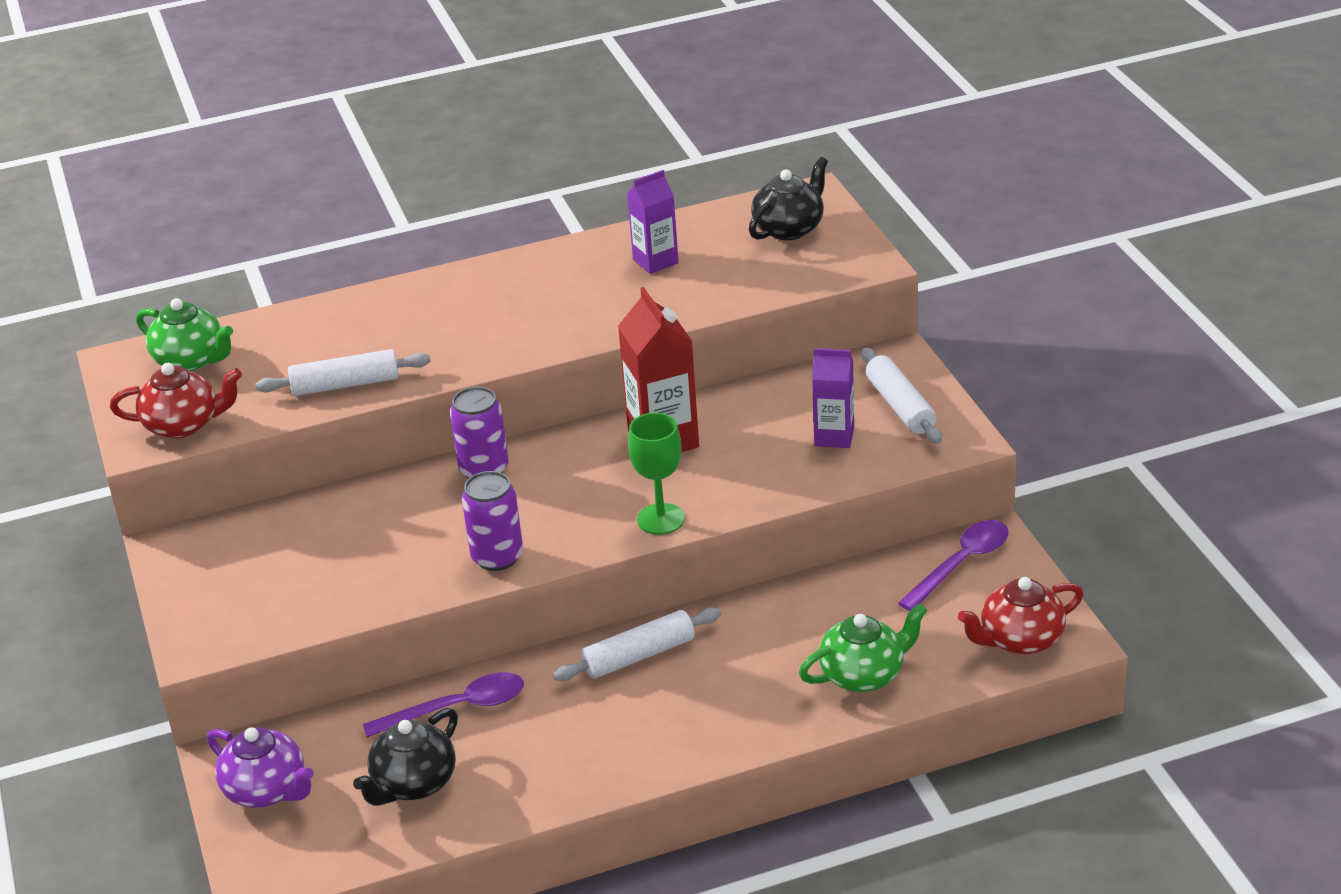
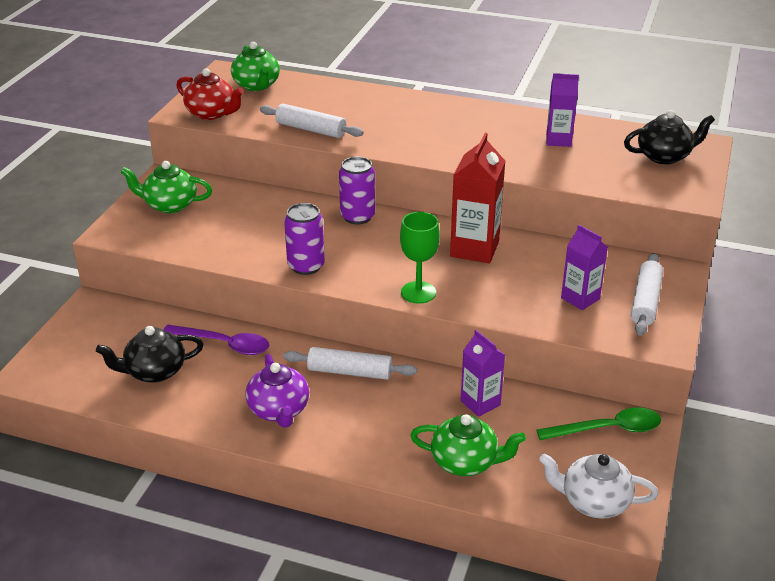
camera: 35 degrees right, 0 degrees up
(225, 575) = (170, 205): none -> green teapot
(267, 790) = (88, 332): purple teapot -> purple teapot (279, 410)
(812, 609) = (480, 403): none -> purple carton
(961, 564) = (607, 429): purple spoon -> green spoon
(1020, 639) = (593, 502): red teapot -> white teapot

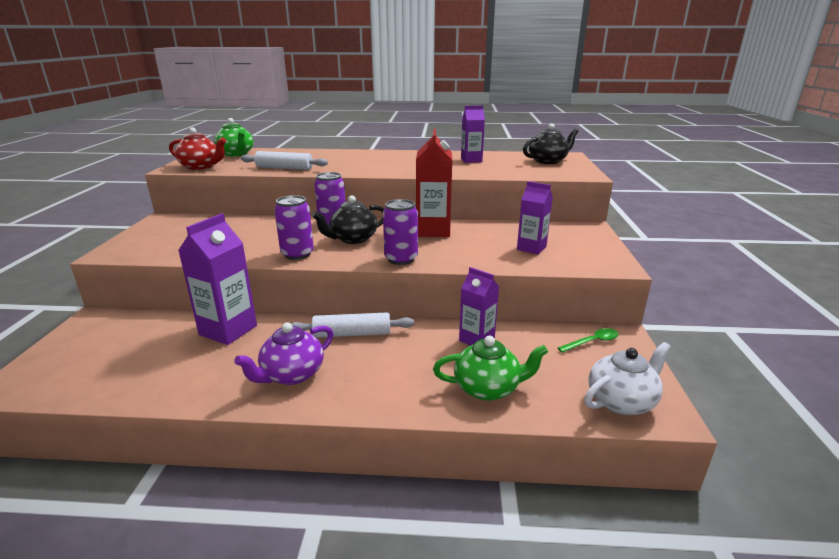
camera: 15 degrees left, 10 degrees down
(154, 372) = (157, 361): black teapot -> black teapot (353, 239)
(170, 205) = (168, 232): green teapot -> none
(224, 344) = (228, 330): purple spoon -> purple carton
(279, 410) = (292, 374): purple teapot -> purple teapot turned 75 degrees clockwise
(418, 292) = (401, 259): green goblet -> purple can
(593, 502) = (621, 401): white teapot -> white teapot turned 150 degrees clockwise
(607, 429) = (592, 342): green spoon -> green spoon, size x0.63
(645, 301) = (580, 244): white rolling pin -> none

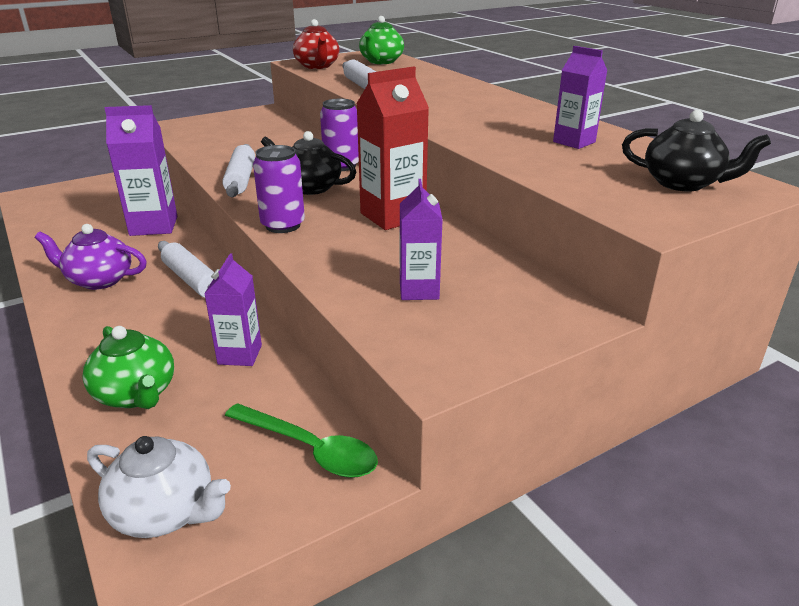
camera: 55 degrees right, 5 degrees up
(297, 254) = (241, 179): purple can -> white rolling pin
(592, 342) = (309, 449): green spoon -> green spoon, size x1.58

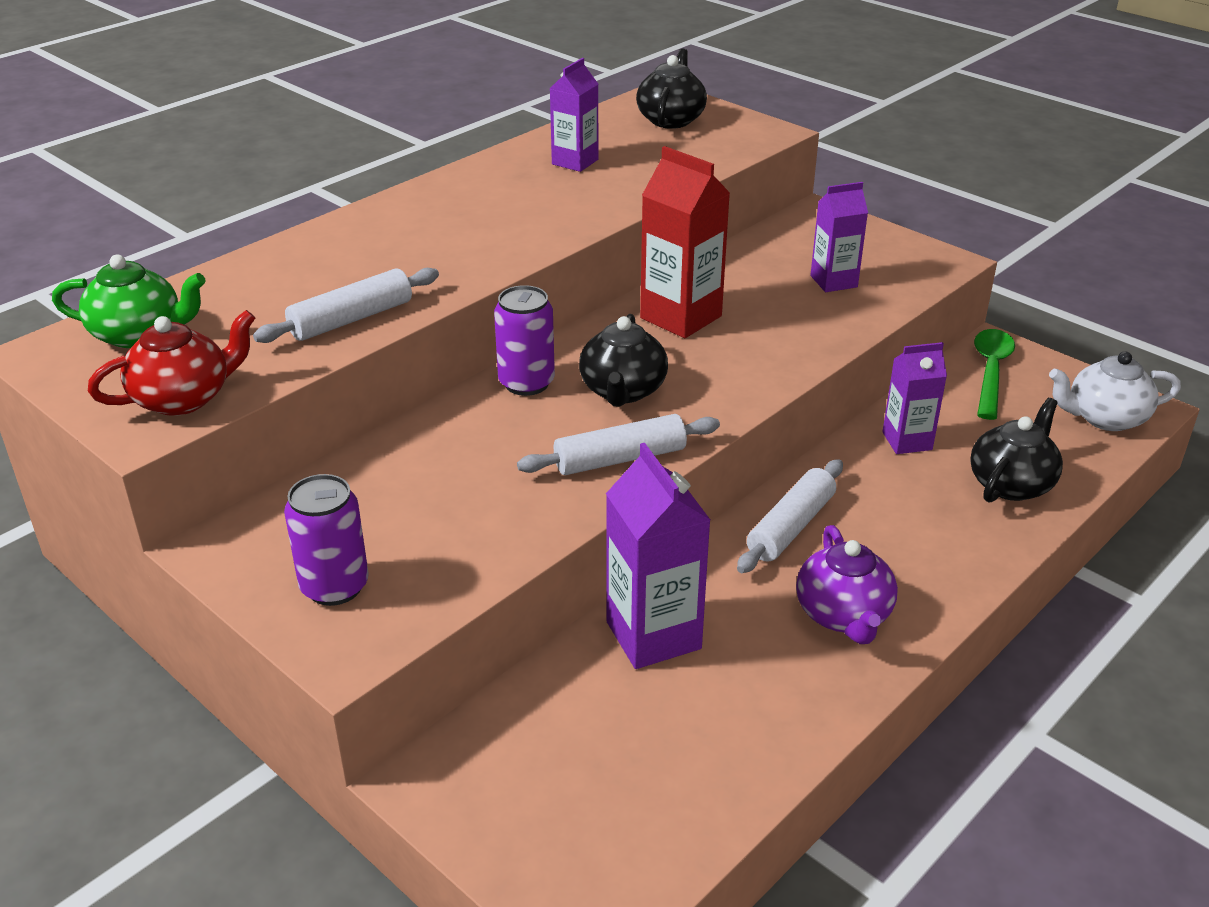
camera: 105 degrees left, 5 degrees up
(136, 394) = (1011, 484): green teapot -> black teapot
(165, 512) = (1105, 418): white teapot -> white teapot turned 105 degrees counterclockwise
(283, 225) = (750, 383): purple can -> purple can (334, 586)

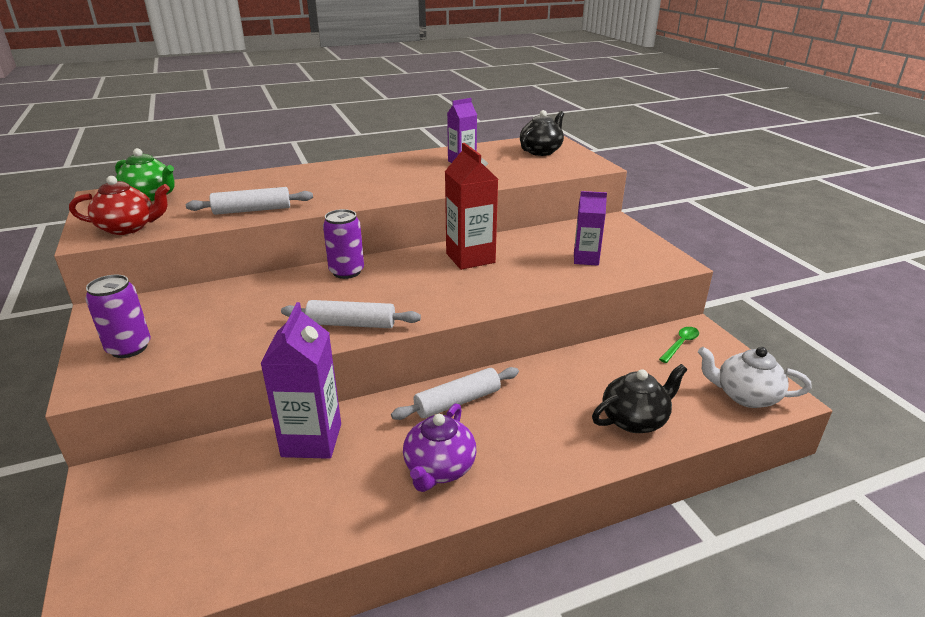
camera: 25 degrees right, 5 degrees down
(623, 391) = (394, 288): black teapot -> none
(907, 441) = (583, 371): purple carton -> none
(990, 372) = (680, 344): green spoon -> green spoon, size x0.63

